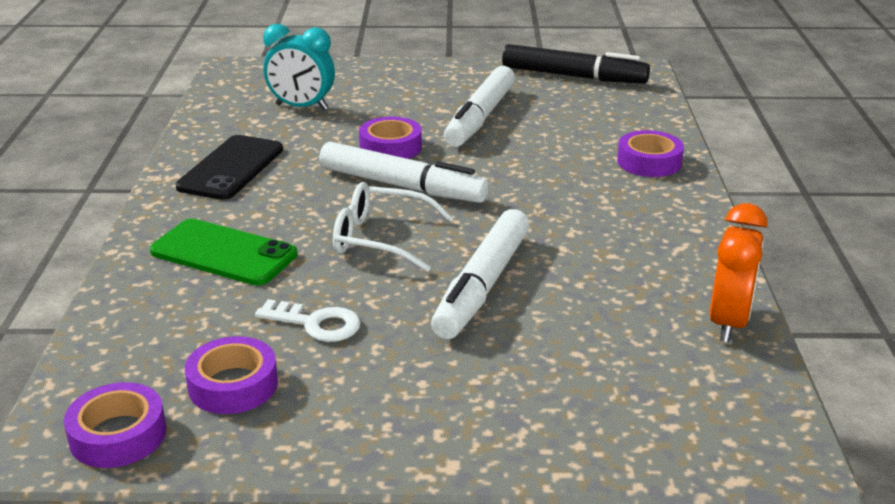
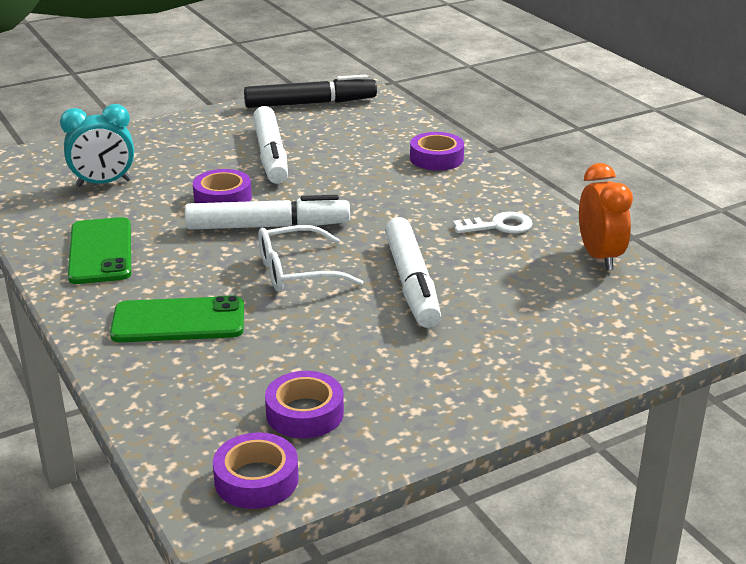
camera: 30 degrees left, 0 degrees up
(231, 168) = (100, 251): black phone -> green phone
(316, 324) = (318, 349): white key -> white key (499, 226)

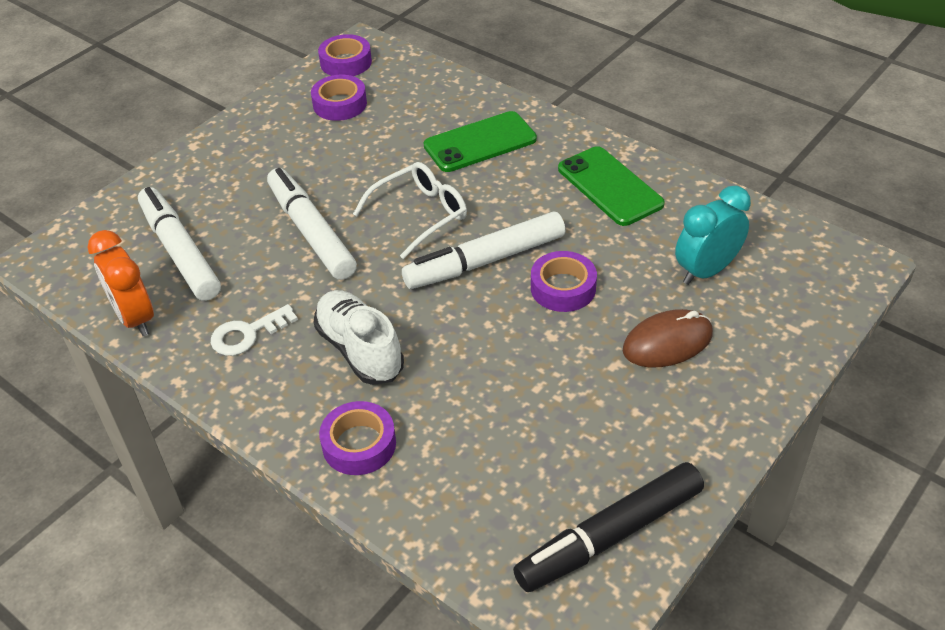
camera: 160 degrees right, 15 degrees up
(183, 157) = (667, 342): none -> brown mouse
(271, 155) = (570, 382): white marker -> white marker (180, 252)
(410, 199) = (360, 350): none -> white shoe

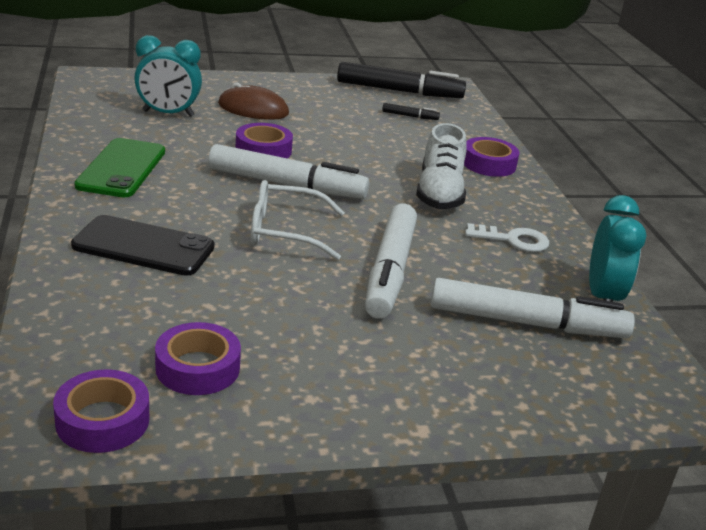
camera: 145 degrees left, 15 degrees down
(135, 318) = (603, 297): orange clock -> turquoise clock
(180, 252) = (526, 323): white marker -> white marker turned 90 degrees counterclockwise
(480, 142) = (143, 246): green phone -> black phone
(528, 477) = (410, 116): none -> black marker

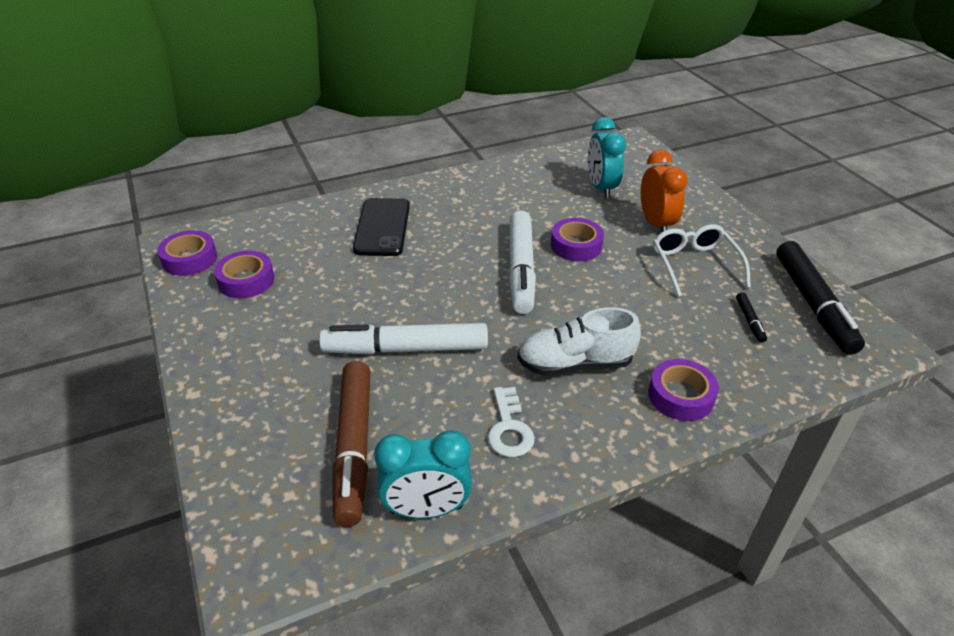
camera: 80 degrees right, 10 degrees up
(122, 168) = (488, 192): green phone -> none
(253, 109) = (656, 224): brown mouse -> orange clock
(284, 231) = (439, 282): white glasses -> white glasses (694, 265)
(526, 323) = (354, 447): white marker -> brown marker

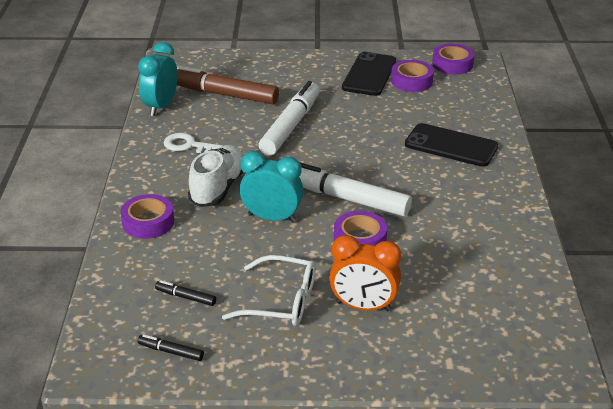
camera: 115 degrees right, 5 degrees down
(239, 318) = (369, 74): none -> black phone
(601, 188) = (455, 295): turquoise clock -> turquoise clock (272, 218)
(813, 304) = (171, 352): black marker -> black marker, size x0.42

